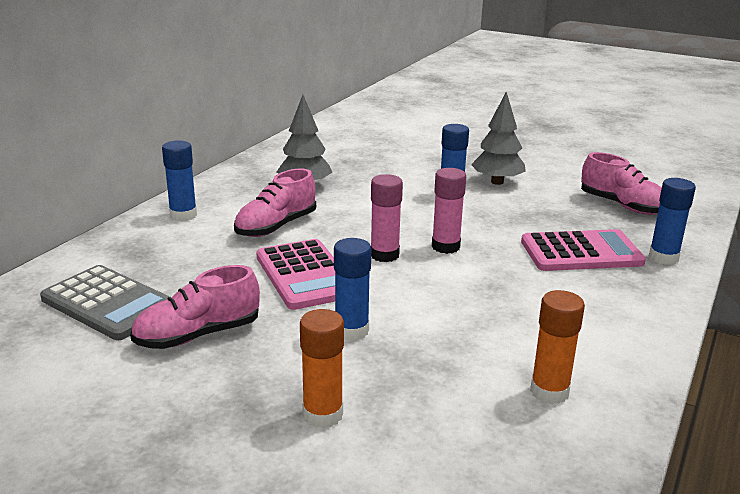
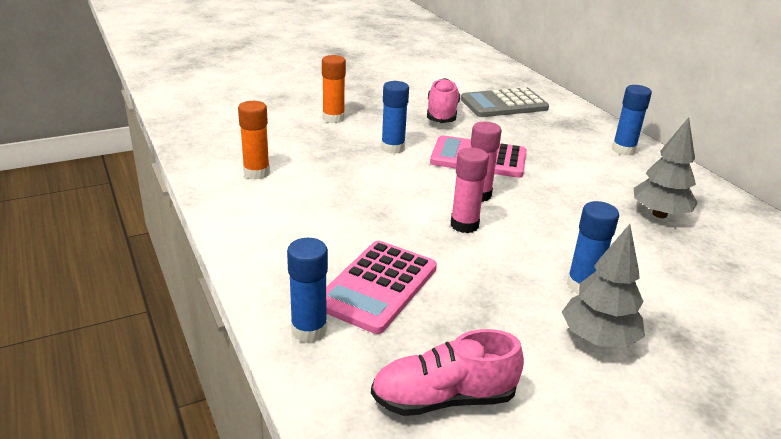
camera: 125 degrees right, 5 degrees up
(276, 226) = (572, 174): pink shoe -> none

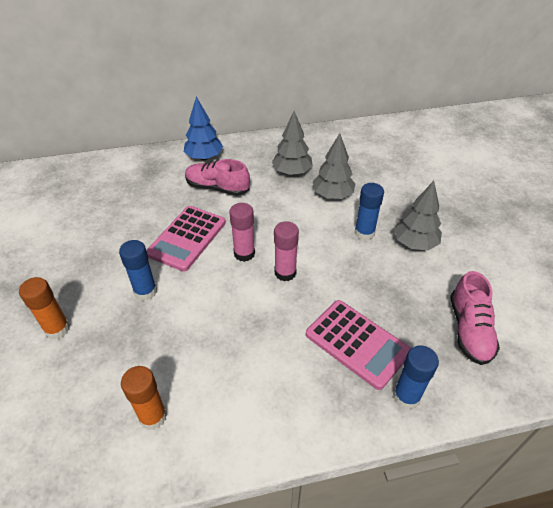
camera: 75 degrees left, 15 degrees up
(442, 114) = (93, 241): pink shoe -> pink shoe (217, 188)
(504, 104) = (96, 196): grey calculator -> none
(623, 150) = (204, 157): blue glue stick -> blue tree
(642, 252) = (332, 195): none -> grey tree

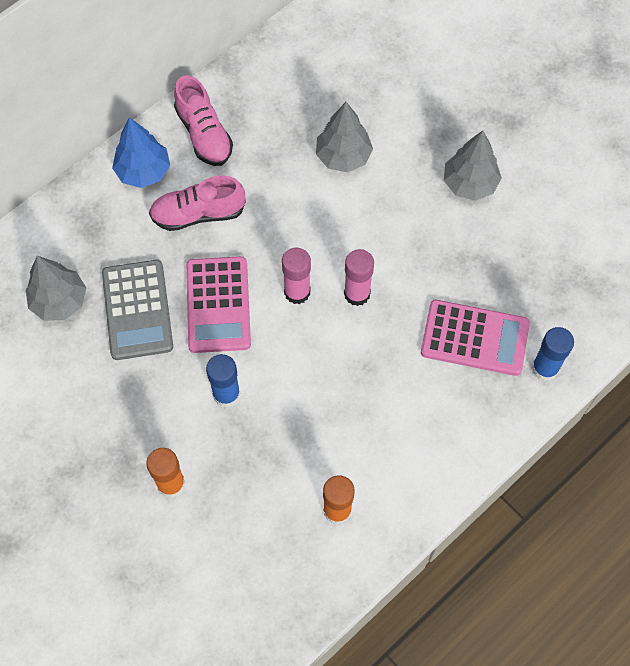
camera: 30 degrees left, 20 degrees up
(136, 219) = (137, 310): none -> grey calculator
(292, 172) = (272, 142): grey tree -> grey tree (59, 301)
(364, 233) = (410, 196): blue glue stick -> none
(469, 330) = (569, 267): pink shoe -> pink shoe (204, 134)

